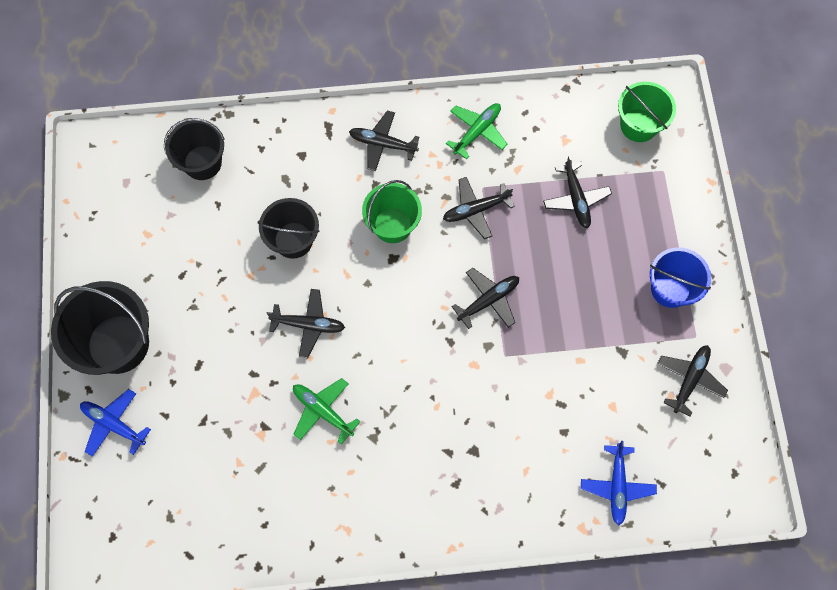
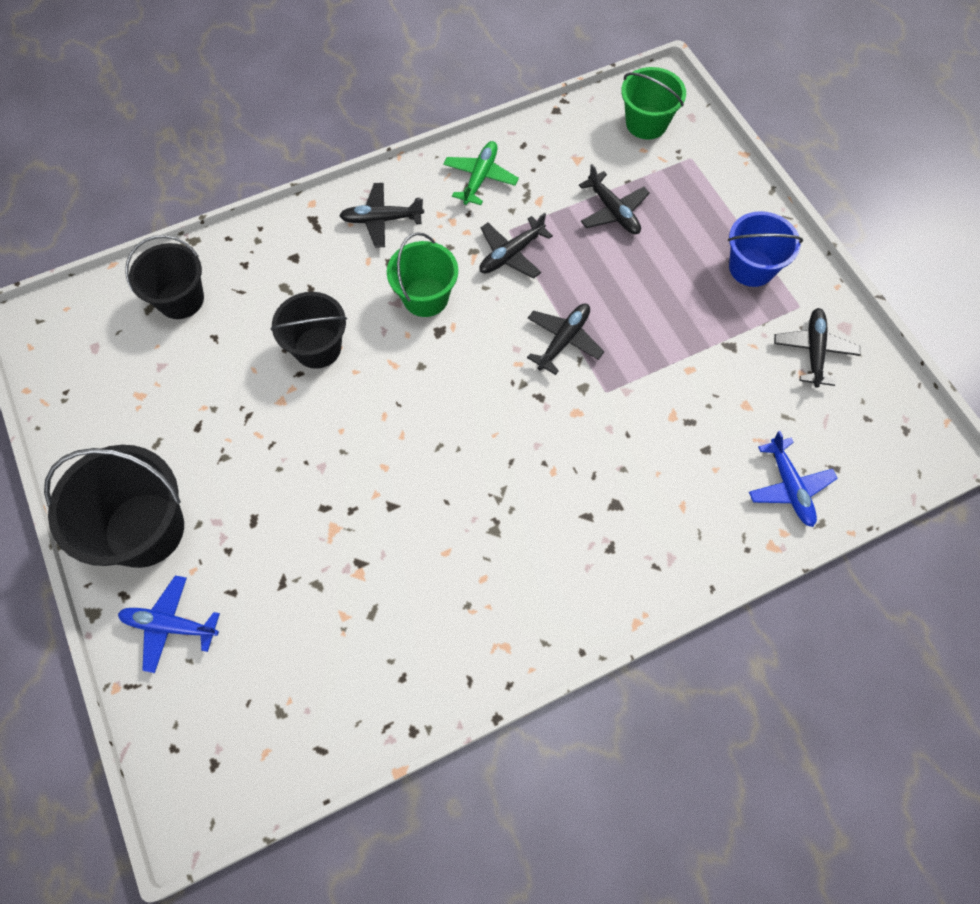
camera: 20 degrees left, 5 degrees down
(308, 325) = (370, 432): black plane -> none
(323, 411) = (423, 521): green plane -> none

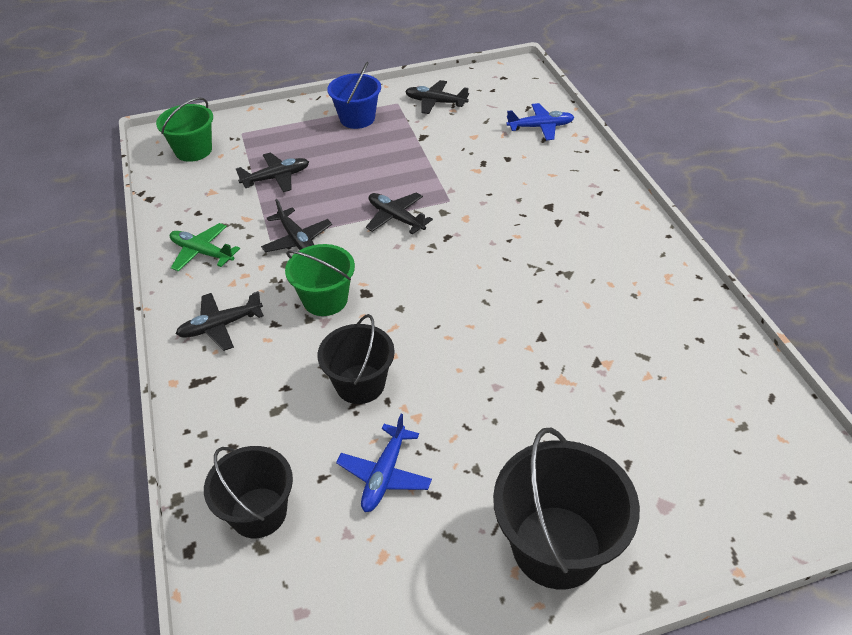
camera: 80 degrees left, 20 degrees down
(170, 625) = (666, 519): blue plane -> blue plane (384, 475)
(381, 219) = (220, 326): black plane -> black plane turned 60 degrees clockwise

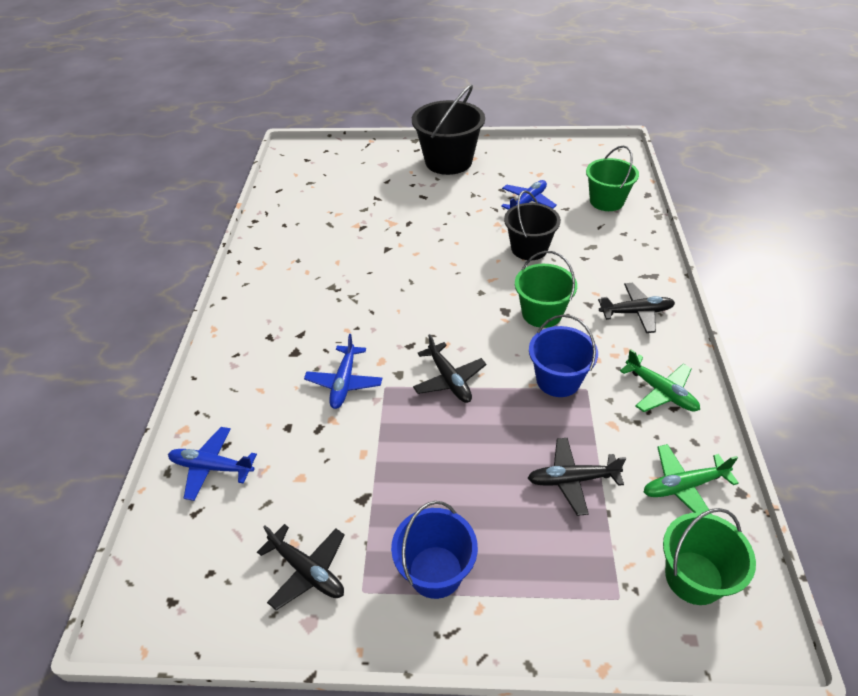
camera: 160 degrees left, 0 degrees up
(192, 193) = (683, 486): none -> green plane
(259, 512) = (606, 201): black bucket -> green bucket
(297, 240) = (558, 380): black plane -> blue bucket
(486, 195) = (344, 382): none -> blue plane

